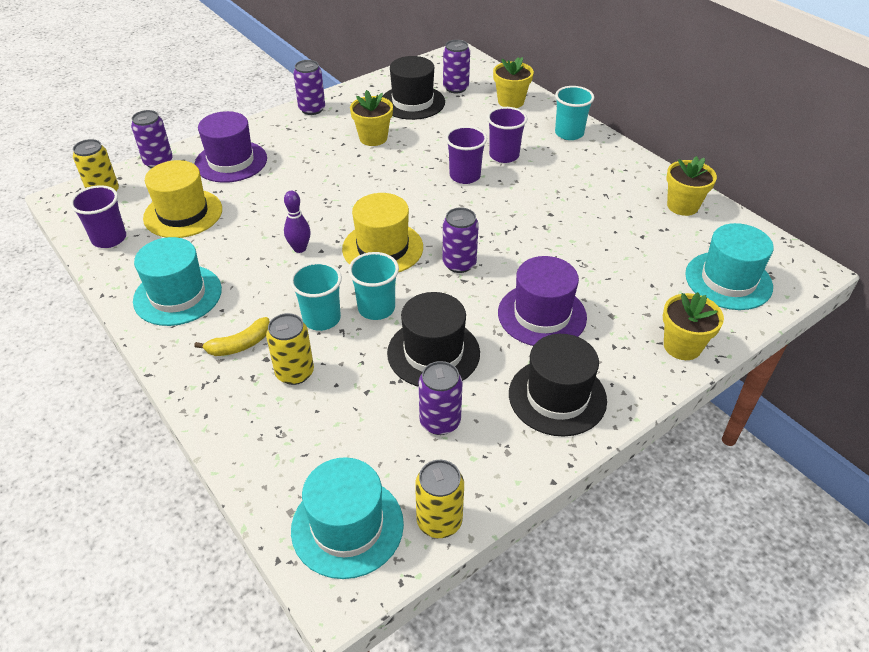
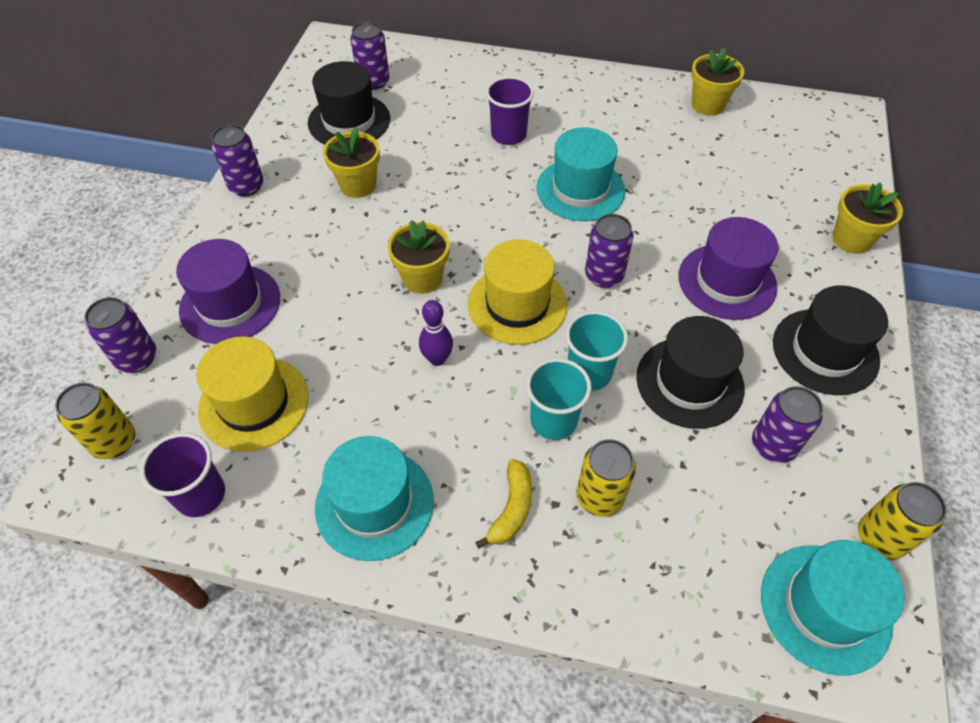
camera: 40 degrees left, 10 degrees up
(465, 176) = (499, 178): purple cup -> none
(511, 101) = (445, 71): yellow flower pot -> yellow flower pot (422, 278)
(569, 133) = (538, 79): turquoise cup -> none
(728, 280) = (814, 157): turquoise hat -> turquoise hat (580, 189)

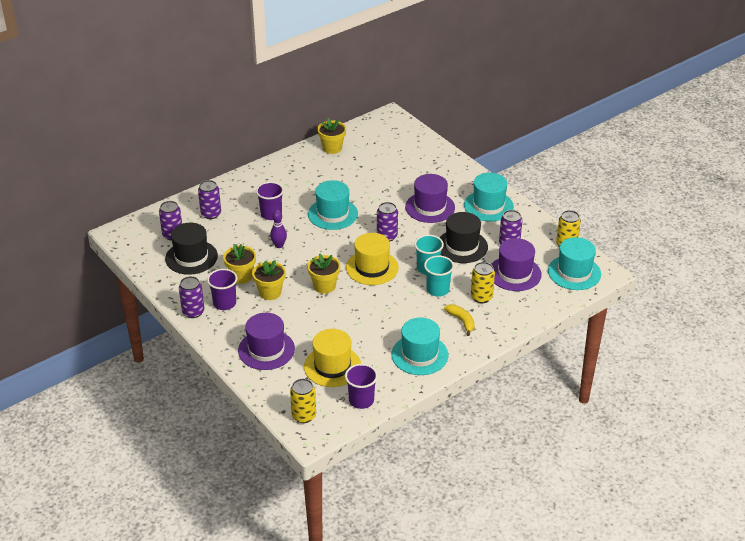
camera: 50 degrees left, 15 degrees down
(137, 358) = (263, 391): purple can -> purple can (211, 214)
(289, 203) = (224, 303): none -> purple cup
(437, 359) = (372, 304): purple bowling pin -> purple bowling pin (279, 245)
(712, 506) = (514, 273): none -> purple hat
(825, 351) = (488, 206): black hat -> turquoise hat
(851, 239) = (450, 163): yellow flower pot -> yellow flower pot (270, 292)

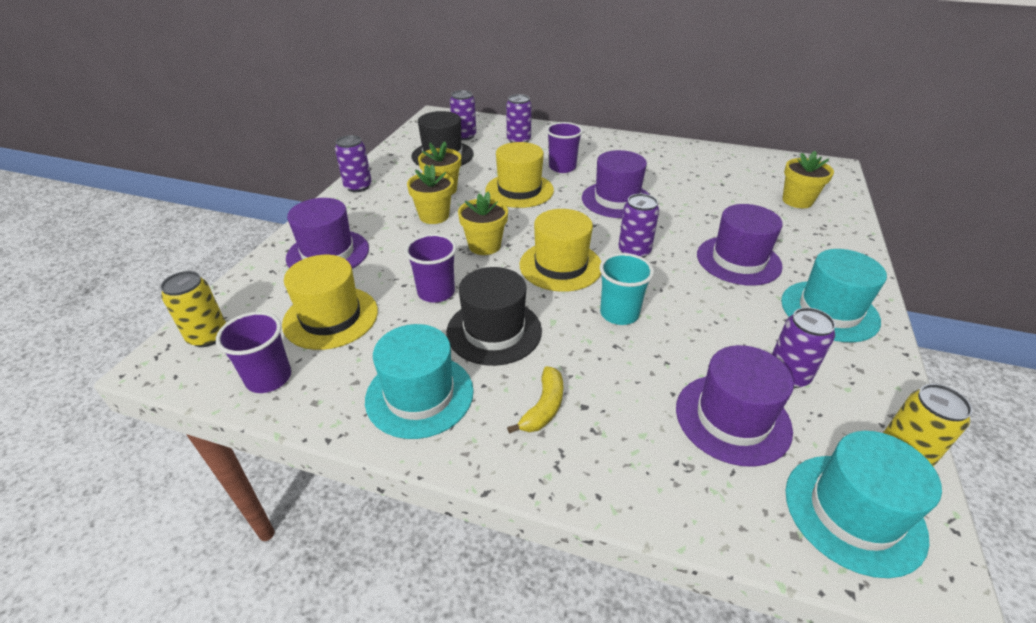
camera: 55 degrees right, 0 degrees up
(224, 303) = (388, 197): purple cup -> purple cup (436, 292)
(279, 245) = (519, 190): purple bowling pin -> yellow hat
(332, 148) = (718, 157): yellow flower pot -> yellow flower pot (797, 201)
(332, 214) = (616, 200): turquoise hat -> purple hat
(437, 290) = (586, 345): turquoise cup -> none
(462, 246) = (708, 325): black hat -> black hat (494, 331)
(481, 297) = (626, 404): yellow can -> none

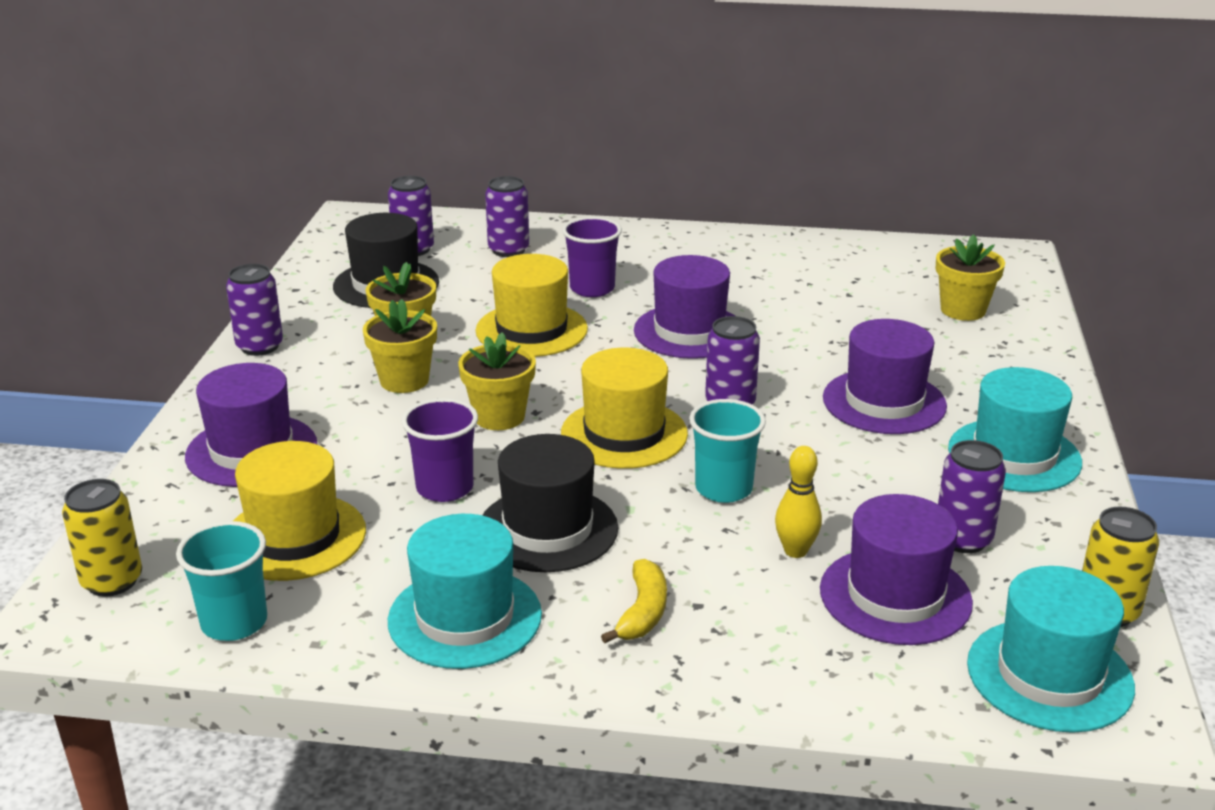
camera: 10 degrees left, 10 degrees down
(269, 378) = (234, 623): purple cup -> turquoise cup
(662, 370) = (795, 551): none -> yellow bowling pin

